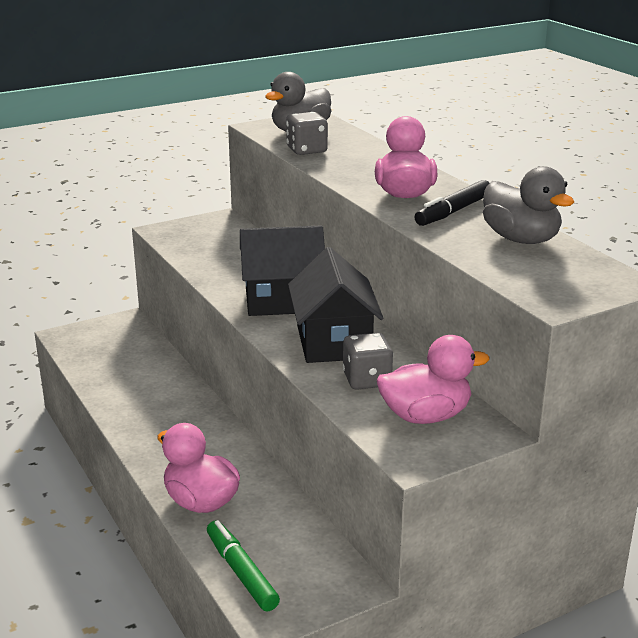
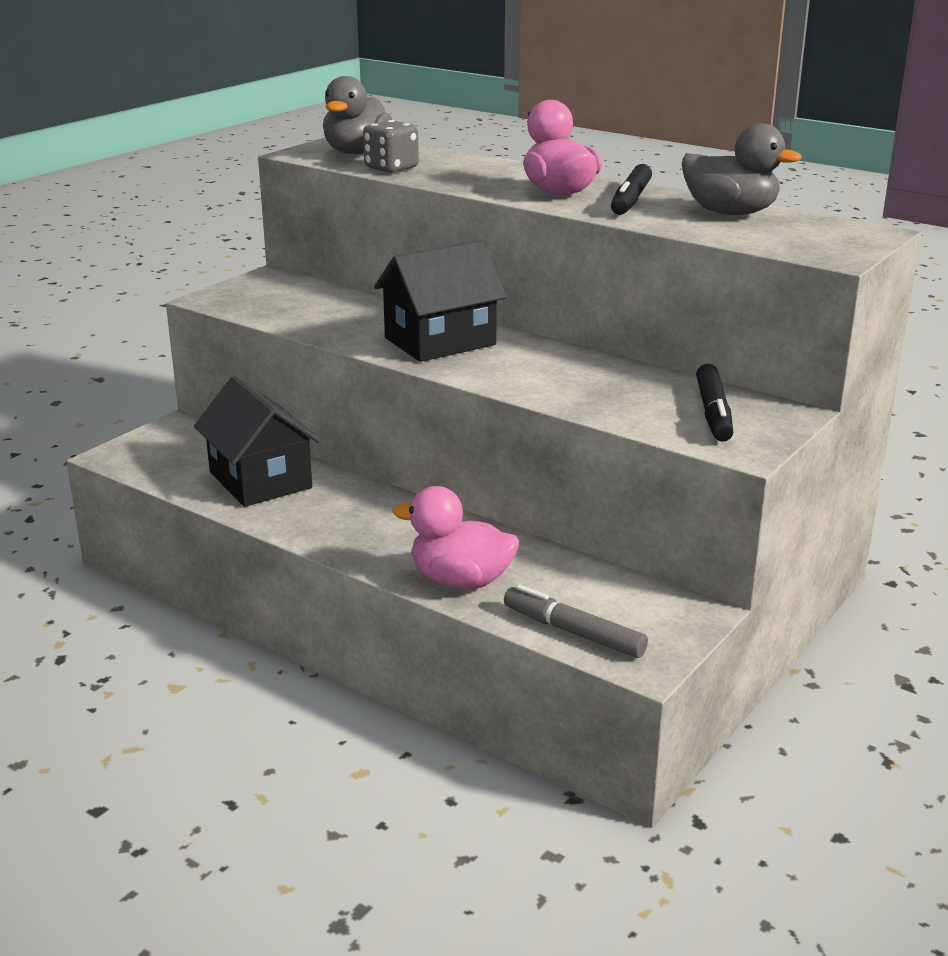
camera: 25 degrees left, 0 degrees up
(241, 572) = (573, 632): green marker -> grey marker
(333, 342) = (542, 368): black house -> black house (260, 480)
(367, 380) = (618, 394): grey dice -> none
(425, 416) = (713, 413): pink duck -> black marker

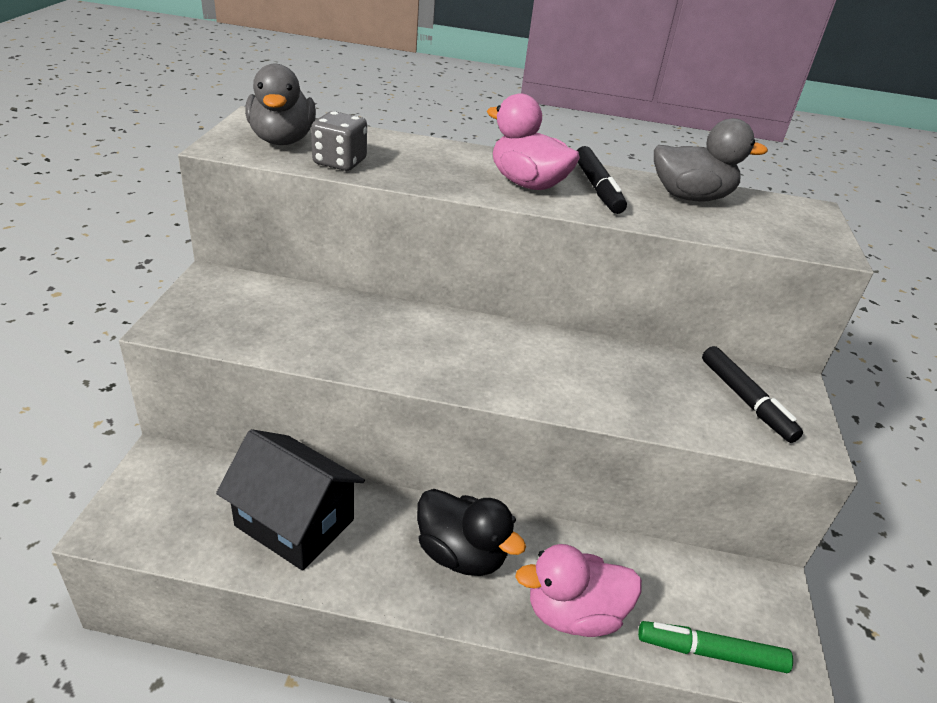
camera: 30 degrees left, 10 degrees up
(390, 526) = (461, 554): none -> black duck
(440, 341) = (450, 349): black house -> none
(573, 632) = (710, 653): grey marker -> green marker

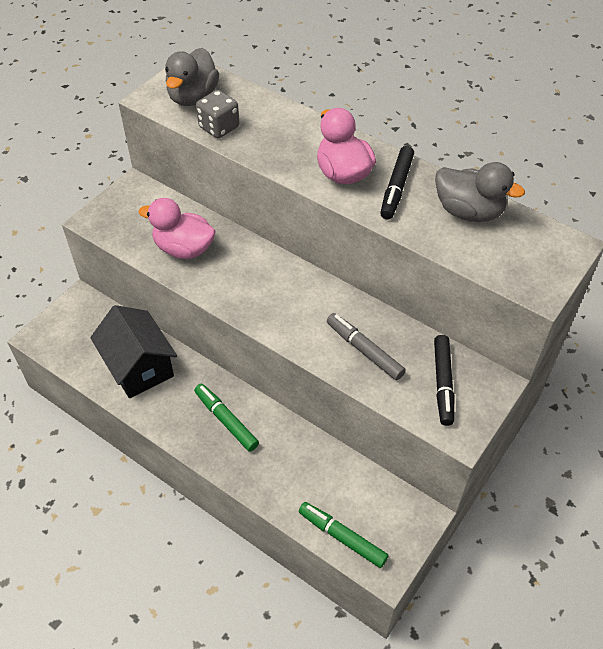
camera: 30 degrees right, 15 degrees up
(461, 554) = (226, 420): black duck -> green marker
(573, 613) = (271, 481): pink duck -> pink duck (184, 249)
(634, 389) = (364, 350): none -> grey marker

